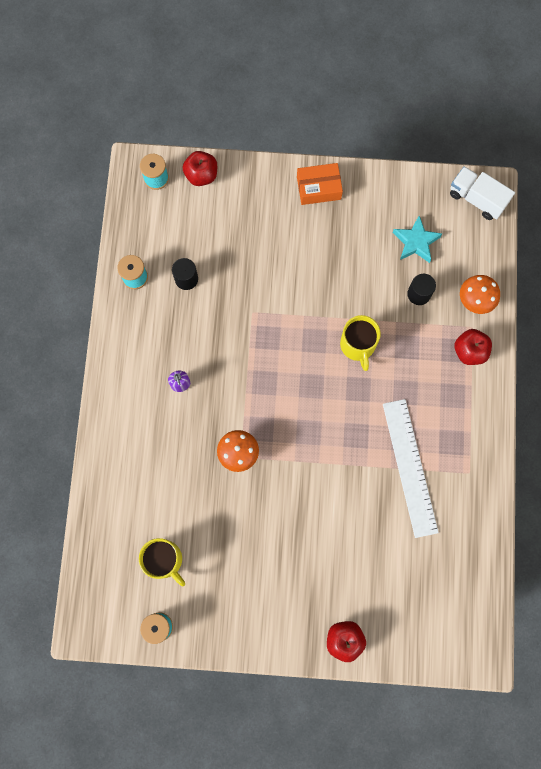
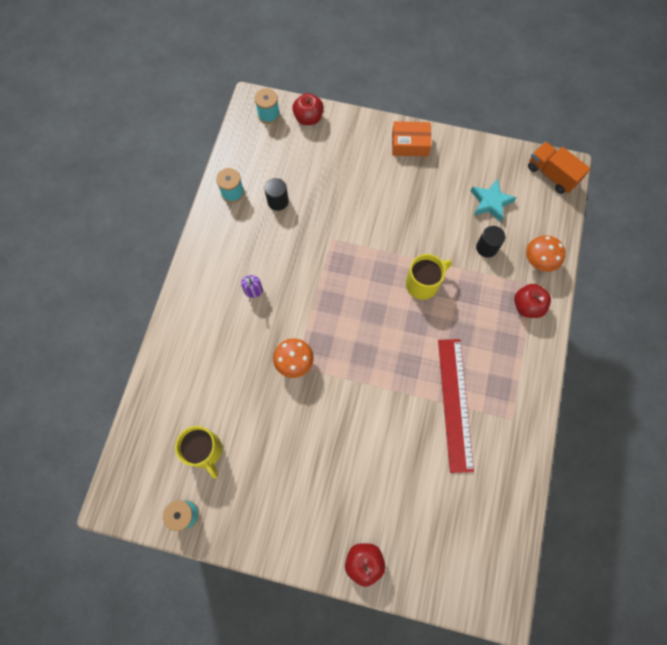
camera: 10 degrees right, 5 degrees down
(358, 345) = (423, 284): yellow mug -> yellow mug turned 120 degrees counterclockwise
(410, 467) = (455, 403): white ruler -> red ruler
(477, 199) = (551, 175): white truck -> orange truck

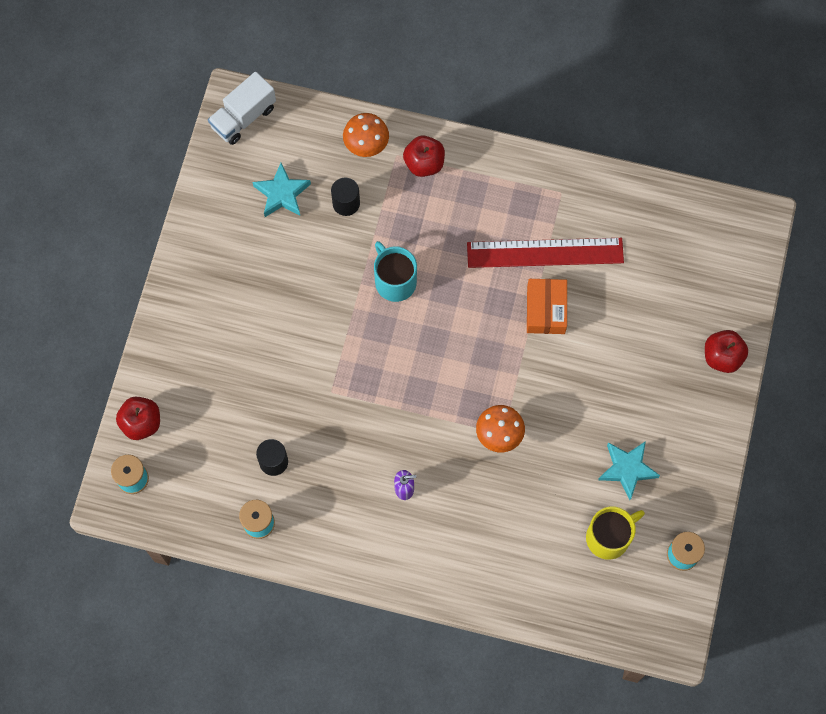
camera: 90 degrees left, 0 degrees up
(262, 468) = (627, 469): none -> turquoise star
(410, 144) = (189, 288): orange box -> orange box (545, 310)
(423, 284) = (394, 281): yellow mug -> turquoise mug
(551, 175) = (243, 117): orange truck -> white truck

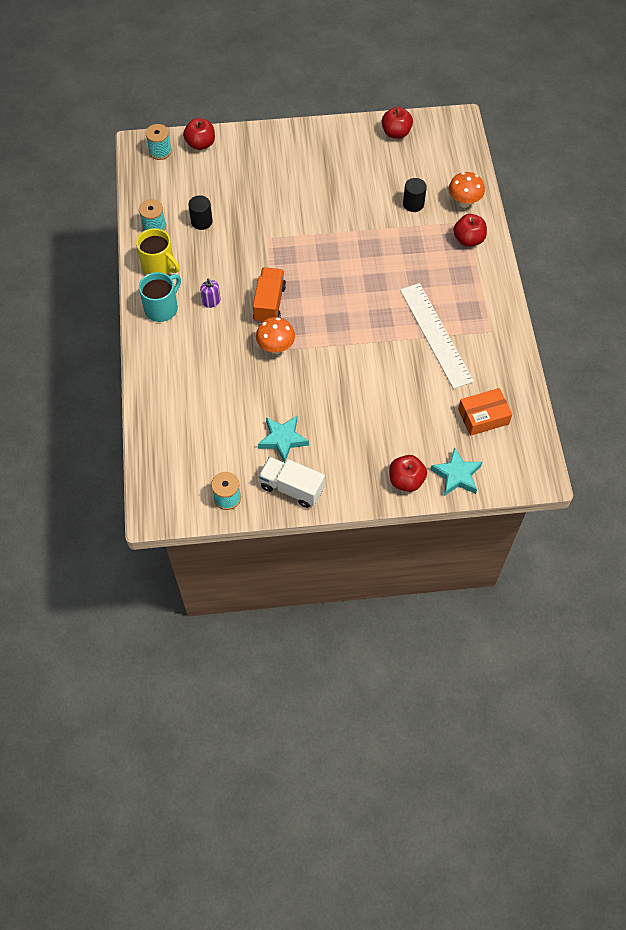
camera: 70 degrees right, 10 degrees down
(224, 179) = (396, 133): none -> red apple
(243, 117) = (448, 129): white truck -> white truck (292, 488)
(282, 194) = (402, 167): turquoise star -> turquoise star (456, 475)
(394, 281) = (367, 249): turquoise mug -> turquoise mug (162, 308)
(432, 421) = (269, 304): none -> orange truck
(545, 252) = (436, 335): red ruler -> white ruler
(545, 310) = (389, 348): orange box -> orange box (483, 416)
(609, 537) = (223, 442): yellow mug -> yellow mug (159, 266)

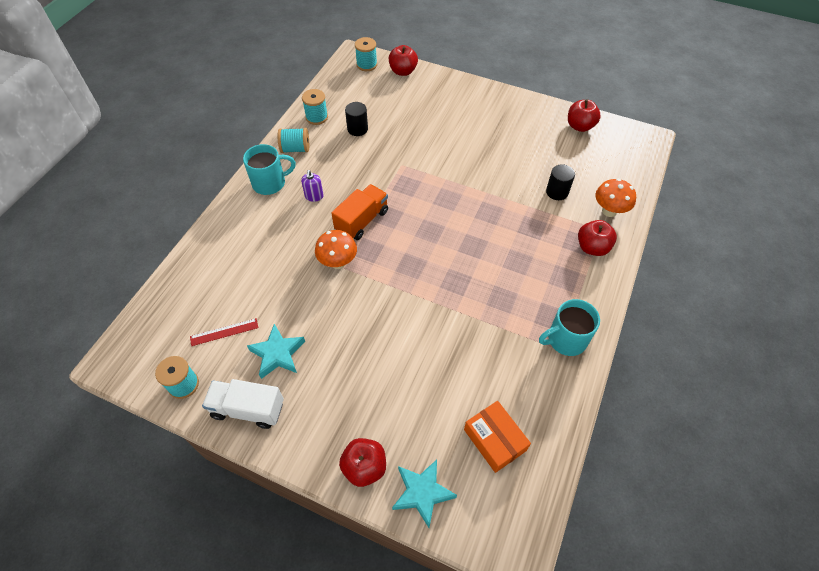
camera: 30 degrees right, 5 degrees down
(159, 266) = (295, 149): yellow mug -> turquoise spool
(226, 445) = (224, 332): none -> red ruler
(292, 488) = (248, 409): white truck -> white truck turned 45 degrees counterclockwise
(436, 335) = (499, 325): white ruler -> none
(483, 416) = (495, 440): orange box -> orange box turned 45 degrees clockwise
(490, 322) = (565, 339): none -> turquoise mug

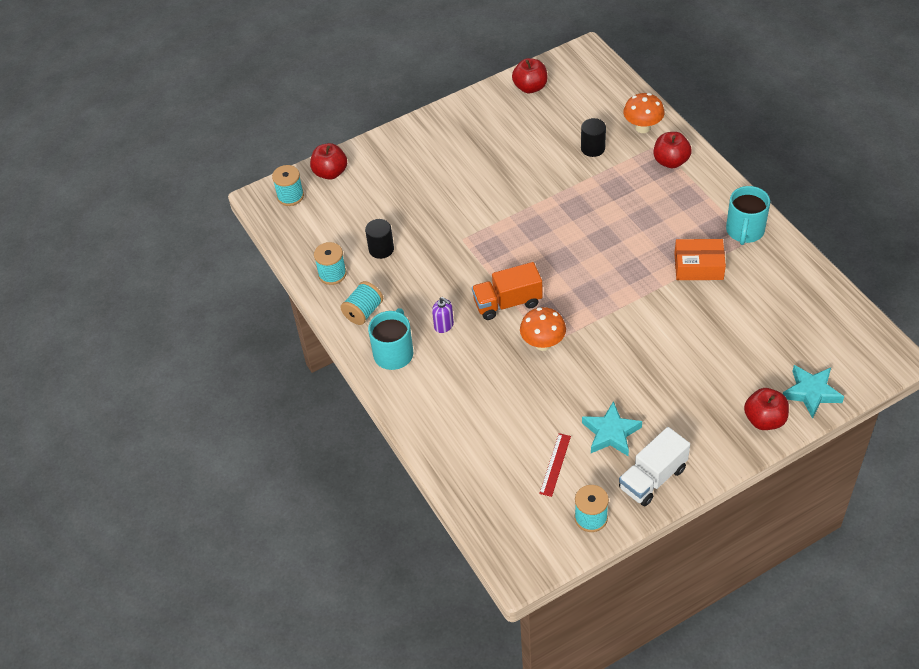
camera: 50 degrees left, 5 degrees down
(362, 221) = (507, 303): orange truck -> orange truck turned 90 degrees counterclockwise
(495, 440) = (799, 324): orange box -> orange box (698, 266)

